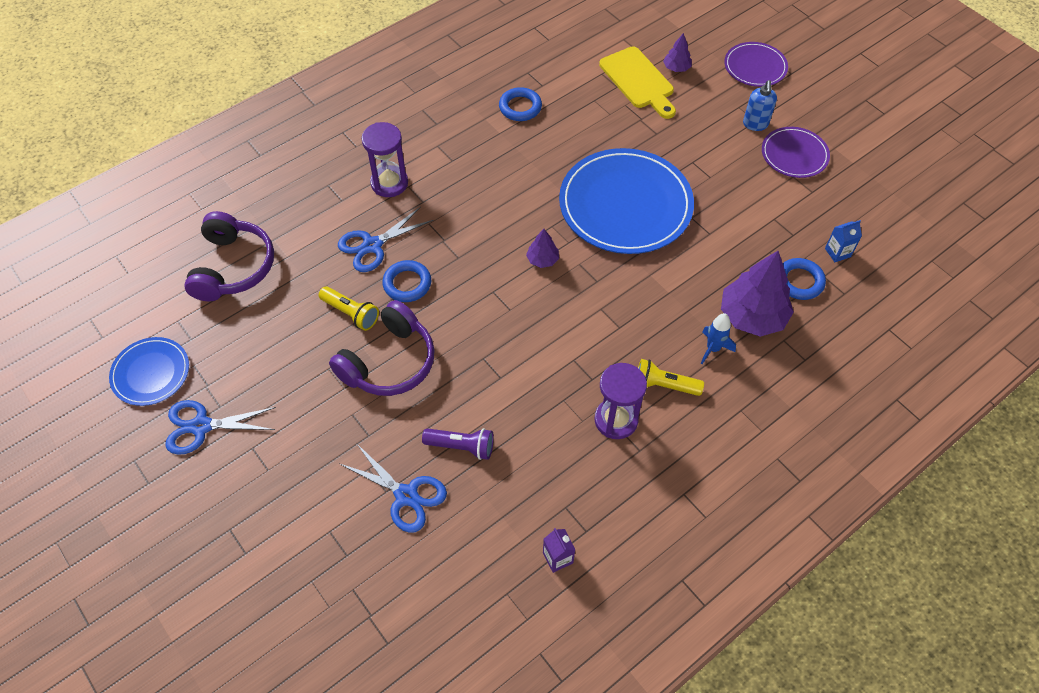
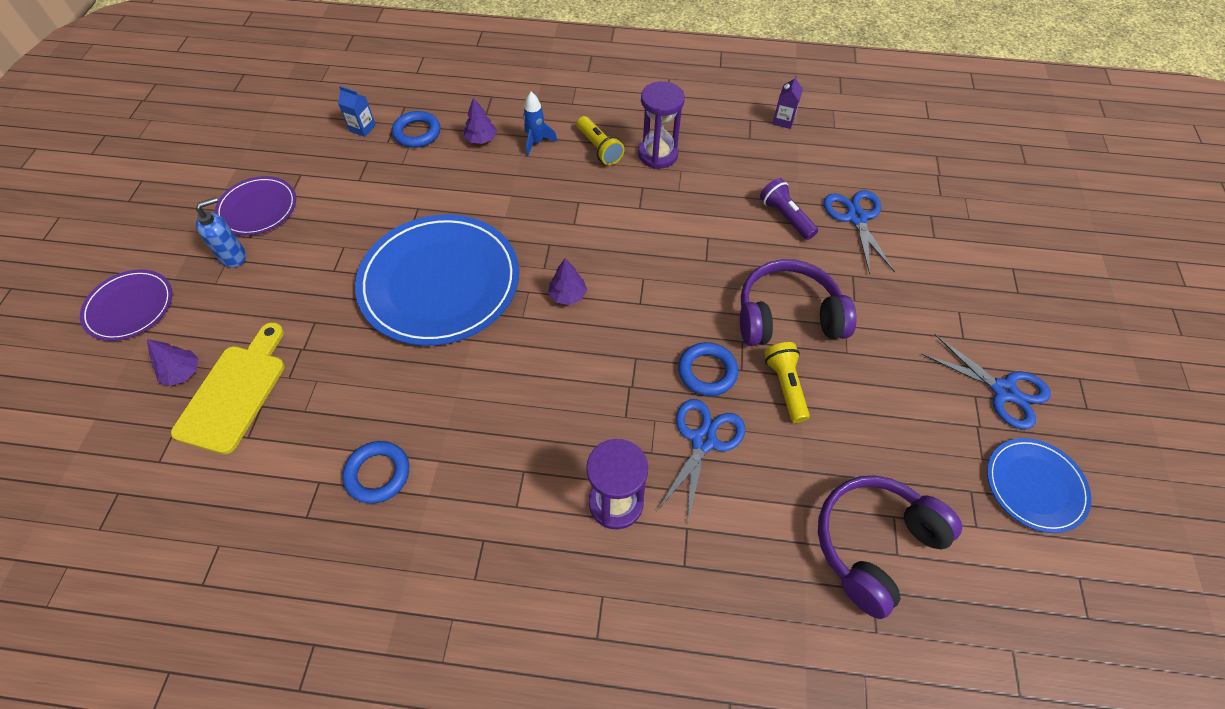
camera: 135 degrees left, 0 degrees up
(372, 245) = (703, 440): blue scissors -> blue scissors turned 75 degrees counterclockwise
(752, 316) = (481, 139): purple tree -> purple tree, size x0.48

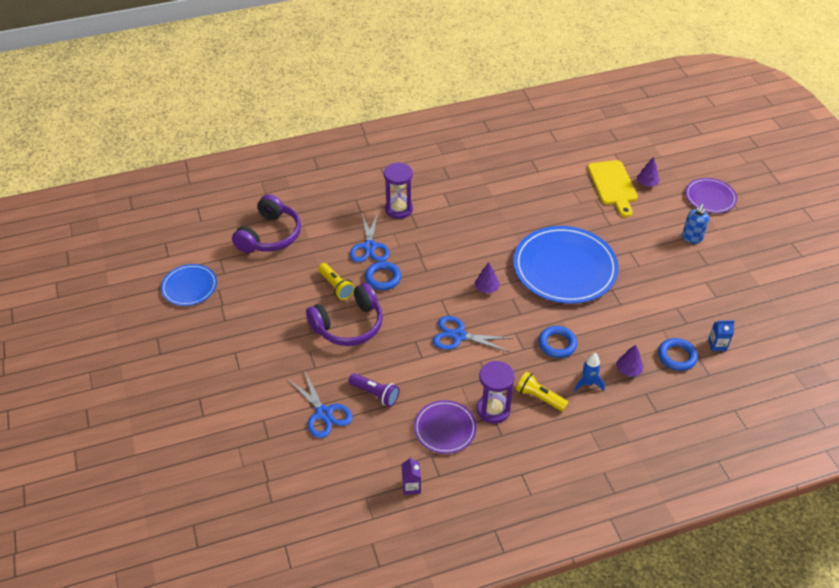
camera: 155 degrees right, 10 degrees down
(258, 208) = (713, 267): purple plate -> purple plate (445, 428)
(378, 474) = (515, 182): blue ring -> blue ring (557, 344)
(1003, 391) = (208, 329): blue scissors -> blue scissors (458, 336)

